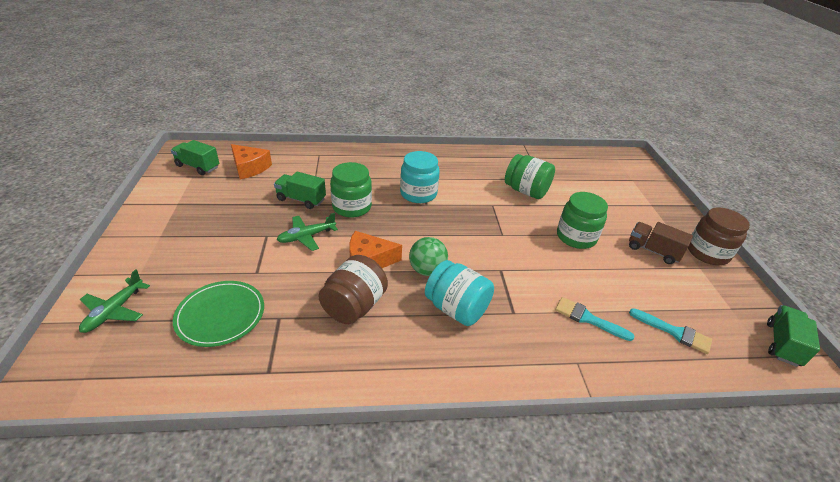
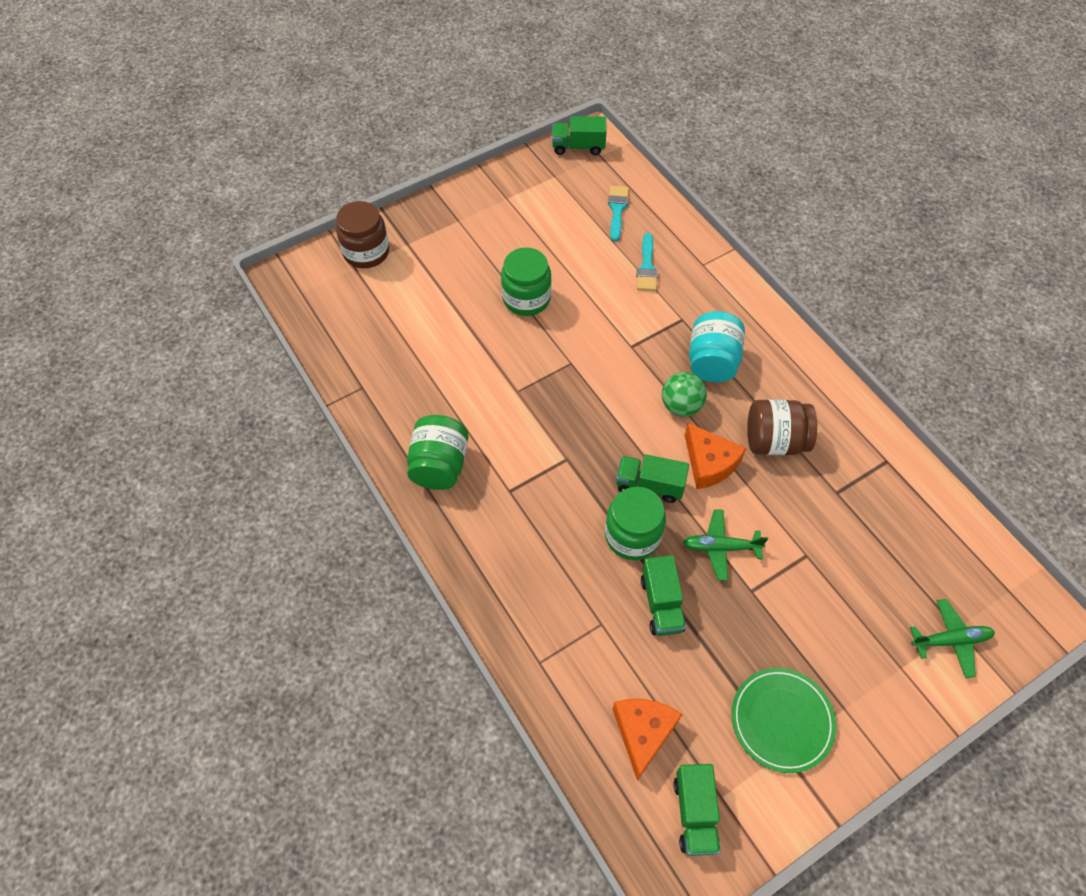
camera: 115 degrees left, 20 degrees up
(220, 315) = (875, 542): green plate -> green plate (782, 720)
(306, 236) = (720, 547): green plane -> green plane turned 150 degrees clockwise
(378, 227) = (649, 485): none -> green truck
(418, 194) = (550, 478): turquoise jar -> none
(526, 191) = (461, 367): green jar -> green jar (439, 465)
(653, 251) = (504, 234): brown truck -> none
(707, 253) = (476, 193): brown jar -> brown jar (366, 252)

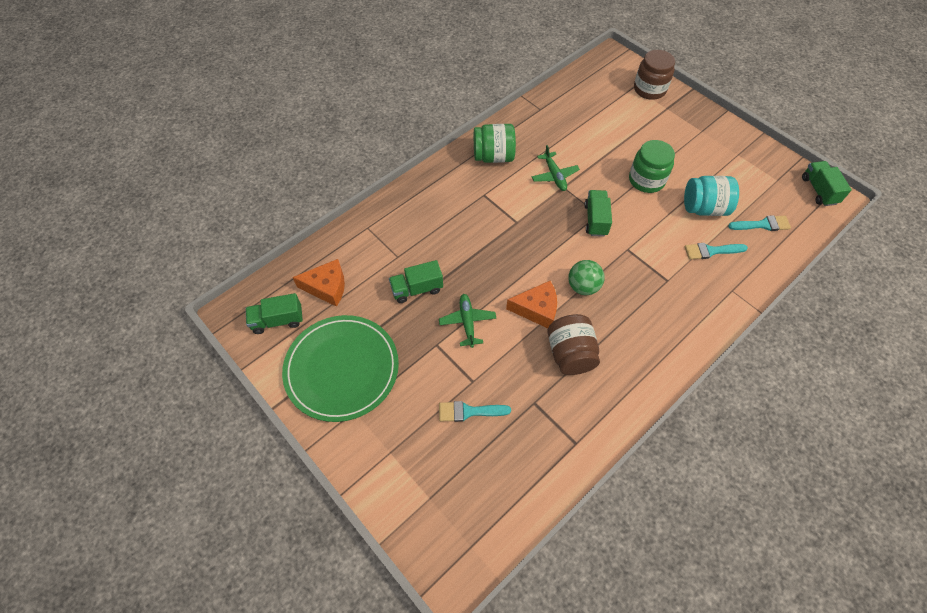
camera: 80 degrees right, 0 degrees up
(632, 535) = (465, 267): green jar -> none
(649, 485) = (508, 273): green truck -> green truck (595, 220)
(709, 463) = (537, 309): orange cheese -> orange cheese turned 135 degrees counterclockwise
(712, 361) = (633, 304): turquoise jar -> turquoise jar (704, 208)
(782, 720) = (342, 369): green plate -> green plate, size x1.56
(847, 566) = (469, 411): none -> turquoise brush
(950, 640) = (418, 492): green plane -> green plane (554, 176)

